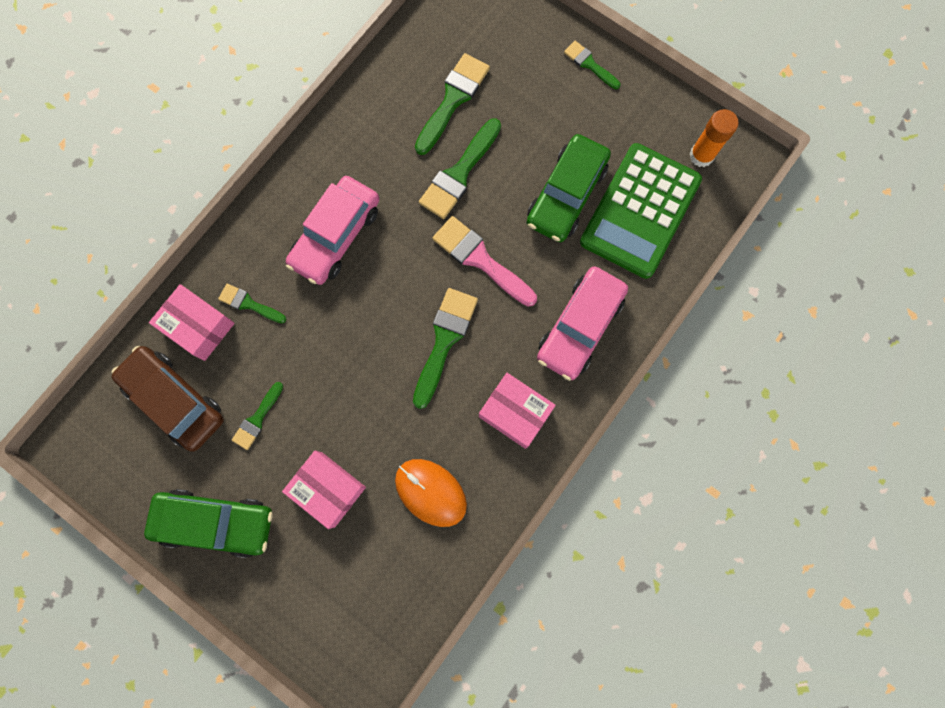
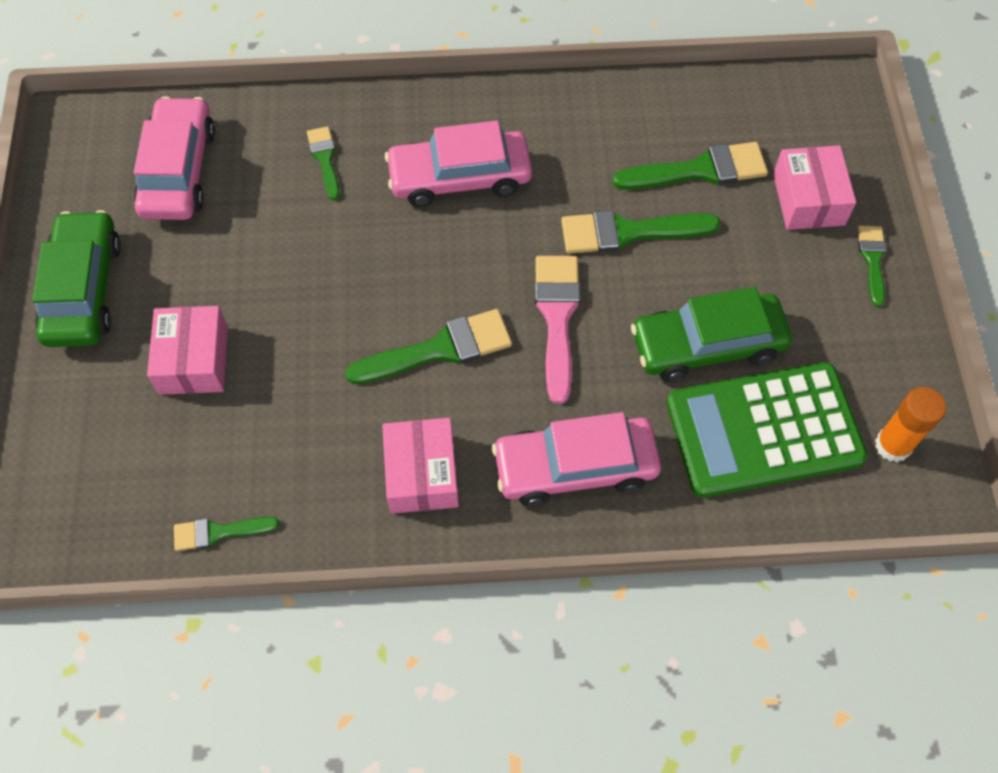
camera: 50 degrees right, 15 degrees down
(175, 400) = (179, 170): brown car -> pink car
(198, 326) = (266, 137): pink box -> pink box (808, 199)
(215, 522) = (84, 289): green car -> green car turned 150 degrees counterclockwise
(257, 419) = (216, 248): green brush -> green brush (218, 532)
(430, 492) = (266, 456): orange mouse -> none

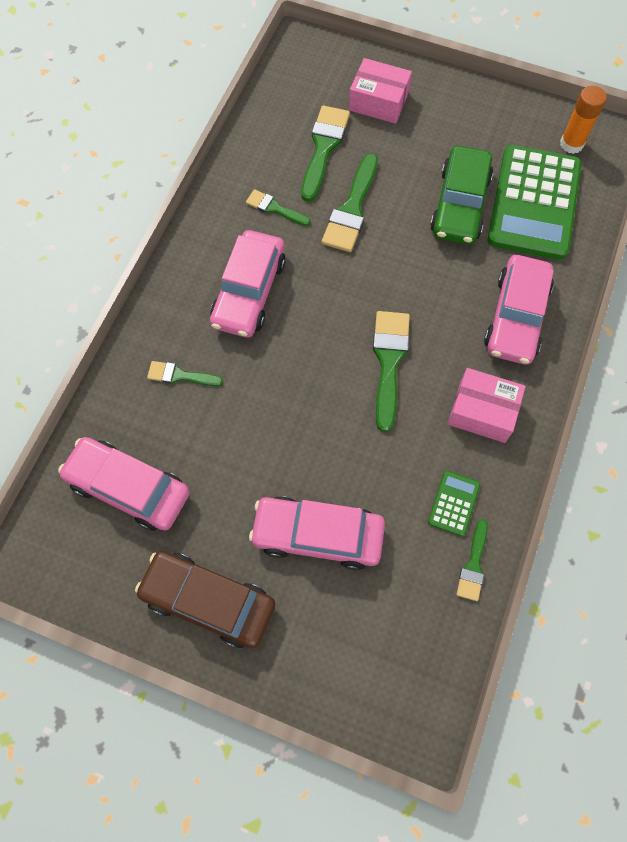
camera: 65 degrees left, 5 degrees up
(84, 289) = (208, 601): green car -> brown car
(193, 360) = (318, 535): pink box -> pink car
(287, 484) = (453, 503): none -> green calculator
(557, 317) = (398, 280): pink brush -> none
(872, 260) = (440, 91): green brush -> green brush (274, 208)

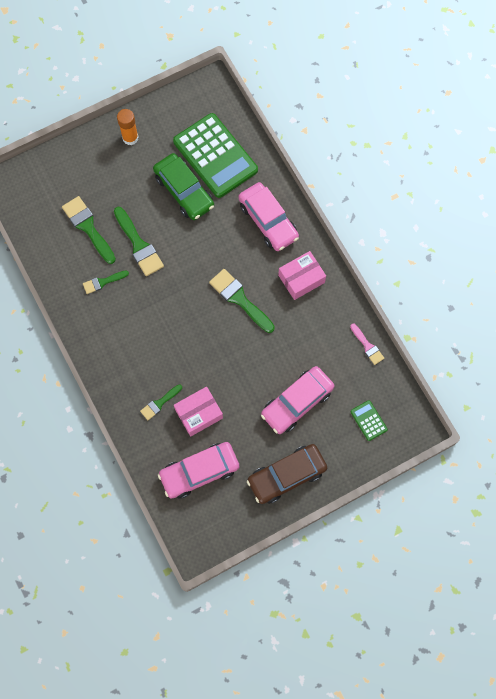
camera: 50 degrees left, 5 degrees up
(249, 292) = (141, 333): pink car -> none
(378, 101) = (84, 175): pink box -> pink box (199, 414)
(453, 503) = (333, 330): green calculator -> green calculator (368, 420)
(473, 565) = (367, 346): green brush -> pink brush
(571, 144) = (198, 107): orange glue stick -> orange glue stick (130, 138)

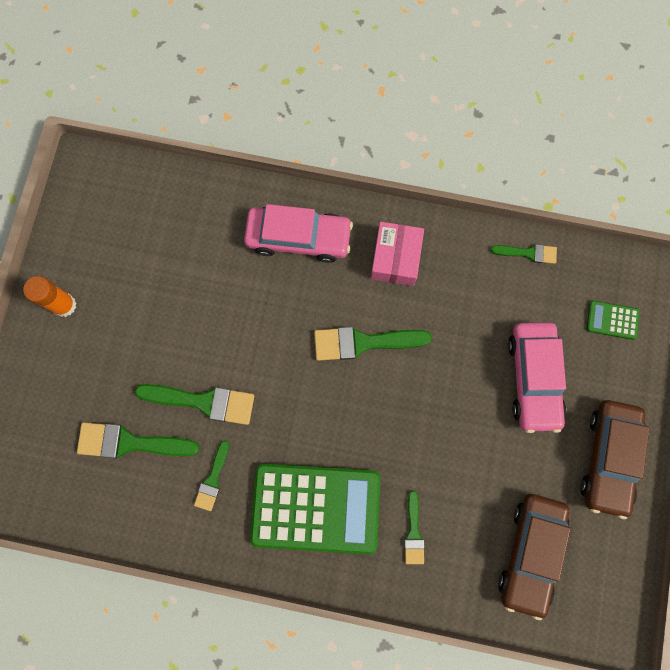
camera: 50 degrees left, 5 degrees up
(184, 191) = (183, 299): green car -> none
(199, 414) = (461, 497): pink box -> none
(199, 471) = (530, 552): pink car -> brown car
(215, 156) = (172, 231): green calculator -> green calculator (315, 507)
(367, 346) = (528, 253): pink brush -> green brush

